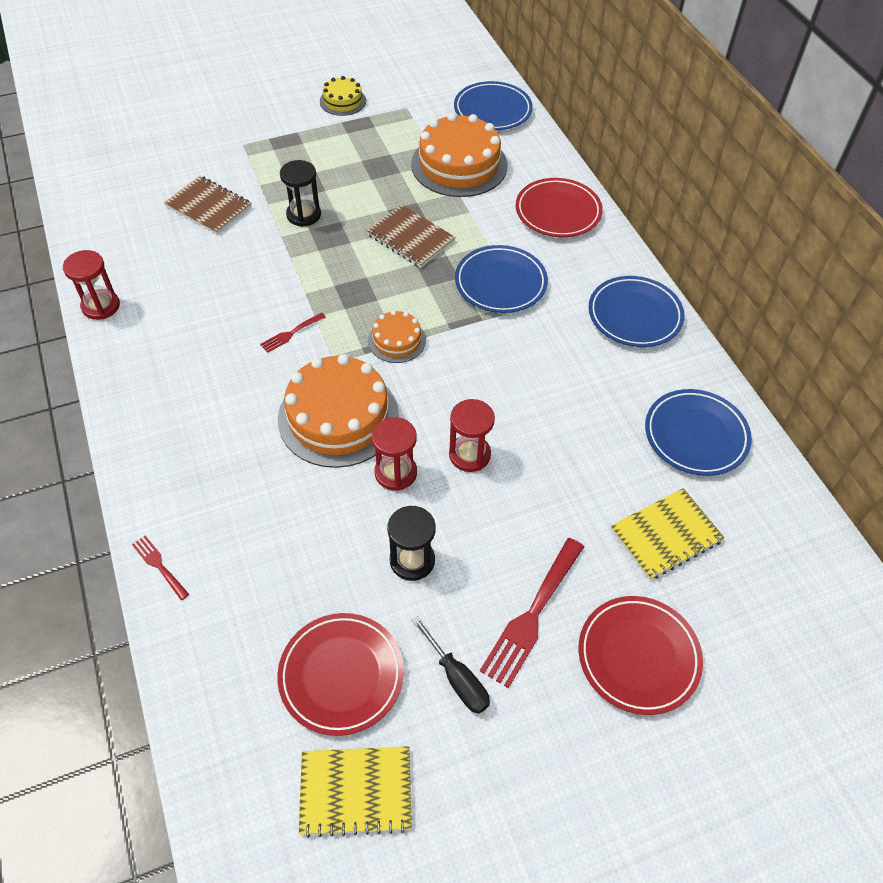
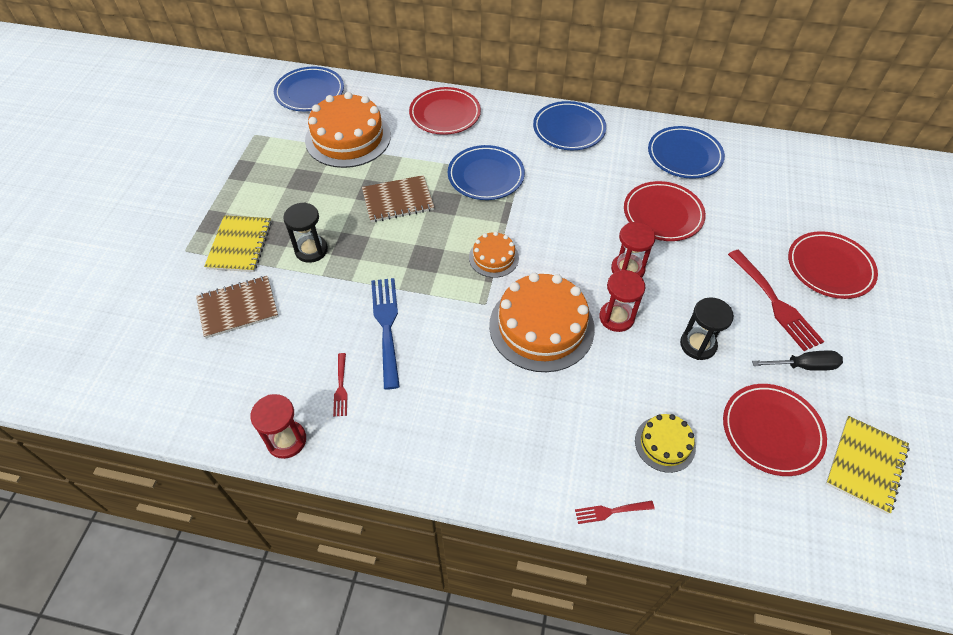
camera: 55 degrees left, 0 degrees up
(257, 306) = (386, 326): none -> blue fork
(291, 334) = (434, 317): red fork -> red fork (341, 387)
(343, 101) = (203, 165): yellow cake -> yellow cake (665, 444)
(579, 453) = (663, 214): none -> red plate
(666, 535) = (750, 209): yellow notebook -> yellow notebook (240, 245)

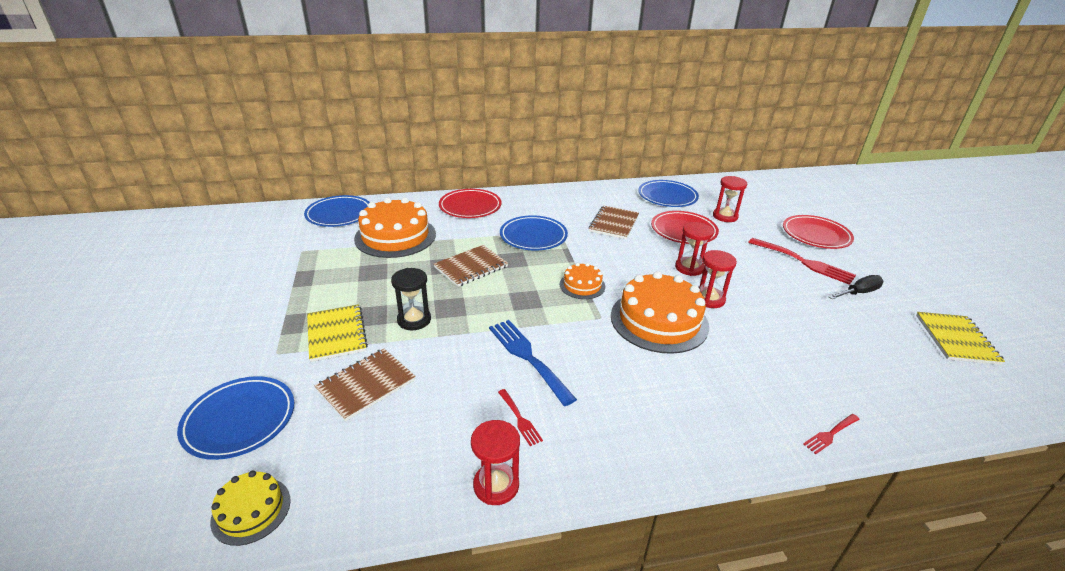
camera: 25 degrees left, 20 degrees down
(569, 129) = (574, 198): blue plate -> blue plate (240, 420)
(588, 181) = (614, 223): none -> brown notebook
(665, 444) = (821, 371): yellow cake -> yellow cake (251, 510)
(698, 345) = (780, 300): black hourglass -> none
(733, 206) = (725, 216): none -> red hourglass
(771, 431) = (880, 338): red plate -> none

